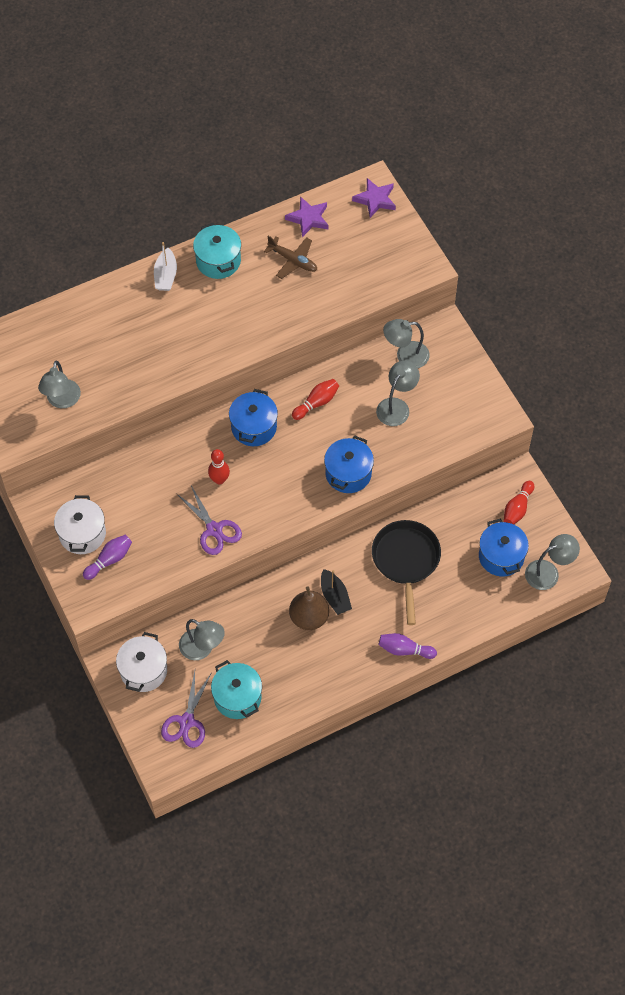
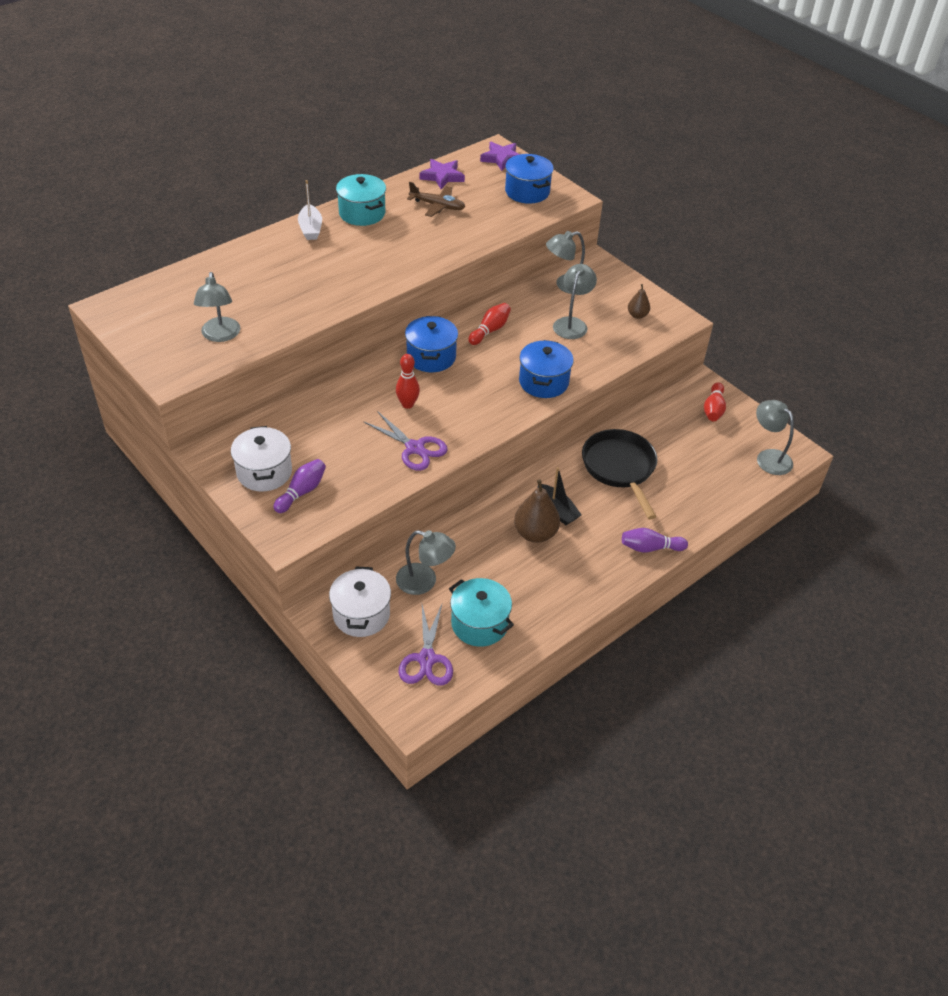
camera: 15 degrees left, 15 degrees down
(463, 405) = (637, 315): none -> brown pear
(501, 556) = (715, 451): blue pot -> blue pot (527, 192)
(548, 572) = (768, 457): grey lamp -> grey lamp turned 90 degrees counterclockwise

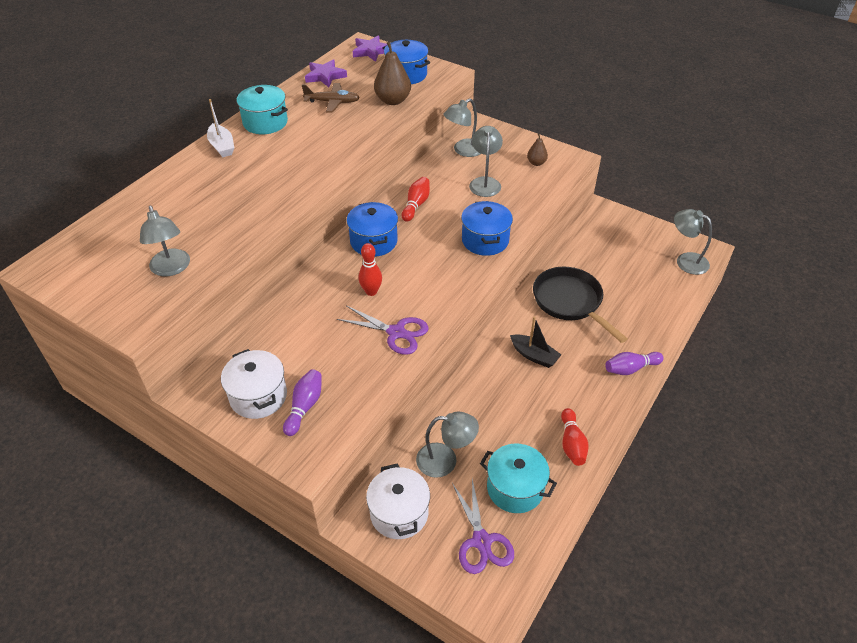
camera: 15 degrees left, 0 degrees up
(535, 533) = (525, 383): brown pear -> brown pear (393, 100)
(713, 409) = (621, 230): red bowling pin -> red bowling pin (572, 443)

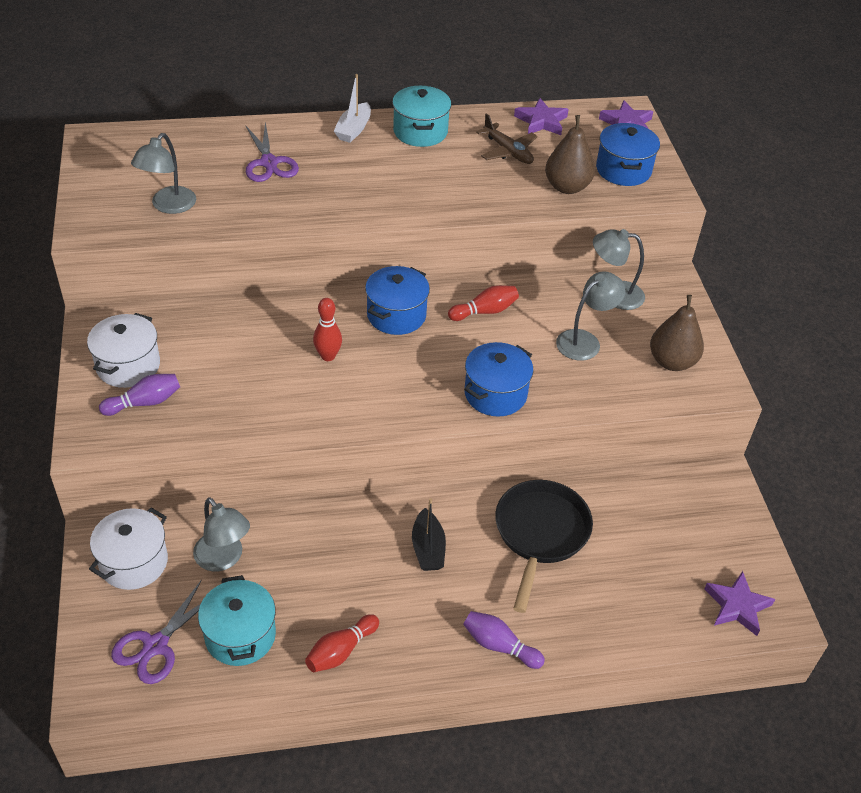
camera: 45 degrees right, 0 degrees up
(396, 332) = (294, 407): purple scissors -> purple scissors (269, 163)
(536, 163) = (672, 362): brown pear -> brown pear, size x1.78
(686, 260) = (737, 606): grey lamp -> purple star

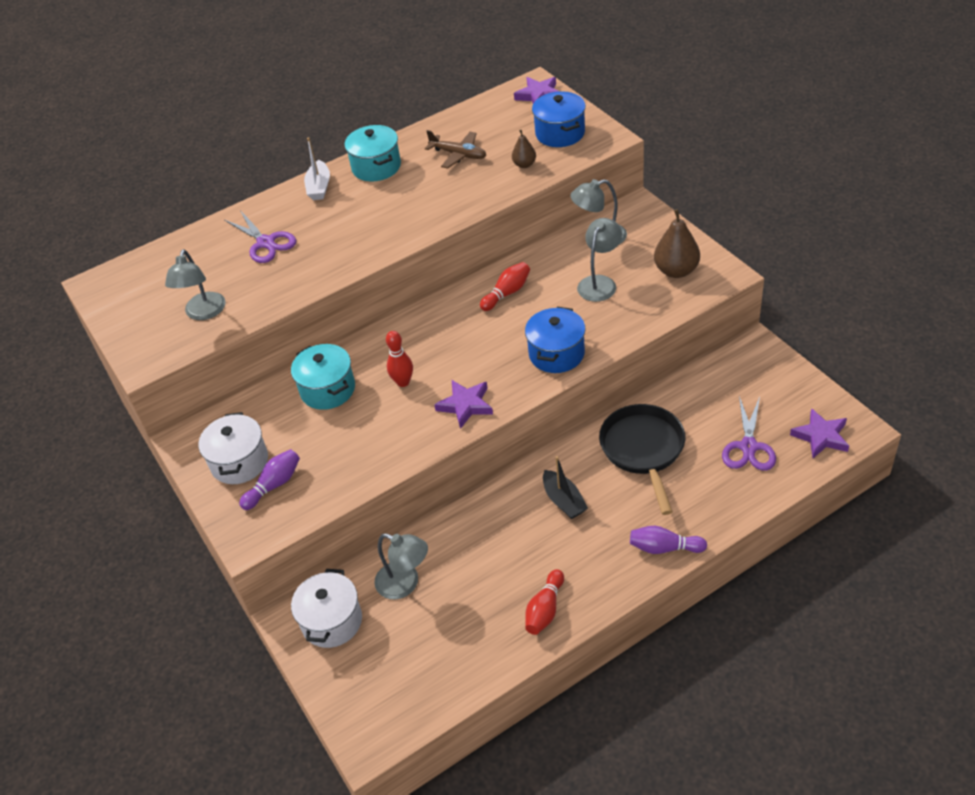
camera: 15 degrees left, 0 degrees up
(156, 645) = (393, 676): purple scissors -> purple scissors (748, 447)
(240, 635) = (457, 636): turquoise pot -> turquoise pot (328, 389)
(396, 315) = (437, 326): blue pot -> none
(541, 121) = (470, 120): purple star -> purple star (465, 405)
(567, 187) = (524, 164): brown pear -> brown pear, size x0.56

